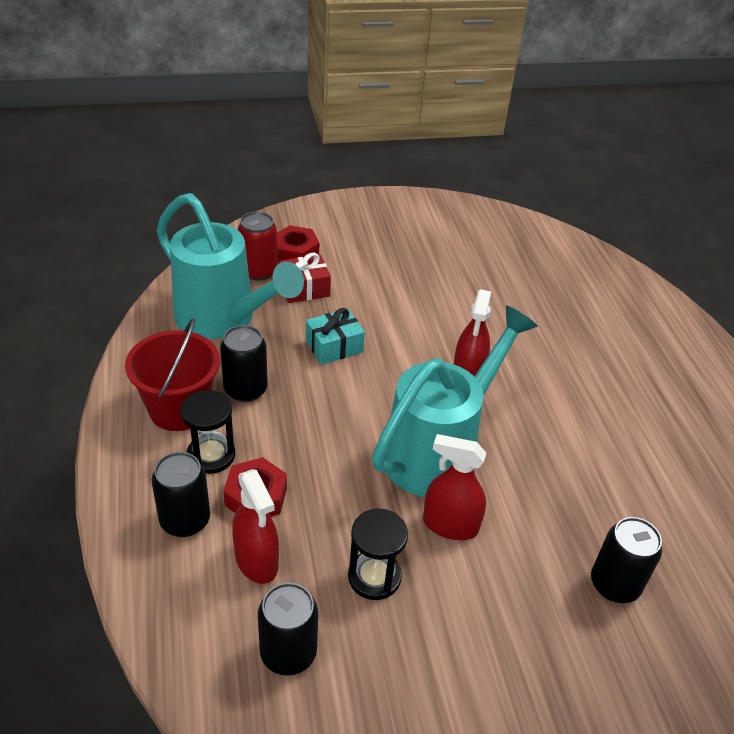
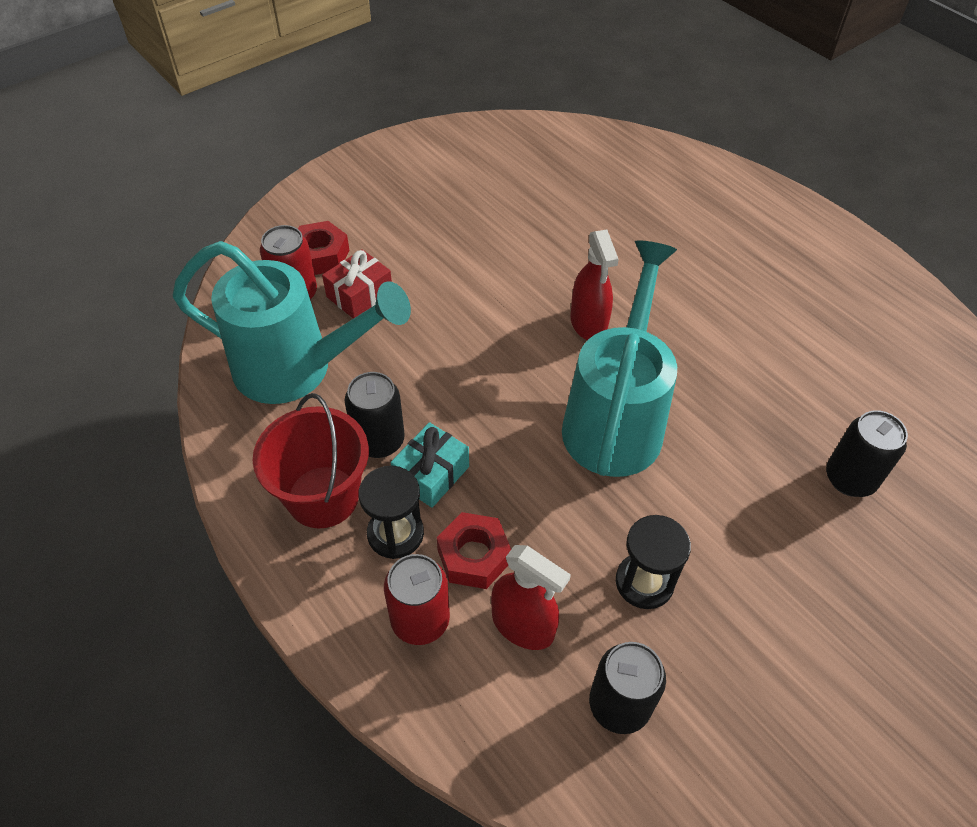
camera: 25 degrees left, 10 degrees up
(185, 520) = (420, 620): black can -> red can
(334, 346) = (437, 349): turquoise gift -> turquoise gift (431, 474)
(450, 525) = (676, 492): red spray bottle -> none

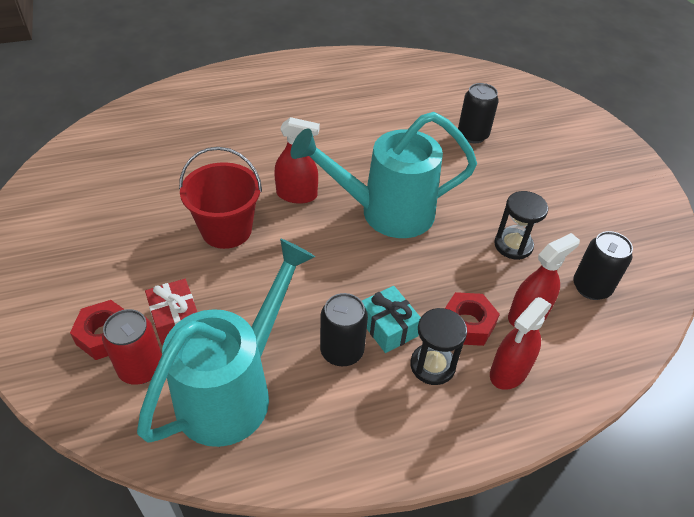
camera: 70 degrees left, 5 degrees down
(323, 497) = (380, 405): red bucket -> red bucket (226, 230)
(420, 620) = (509, 372): red can -> red spray bottle
(615, 420) = (386, 212): turquoise watering can -> turquoise watering can turned 45 degrees counterclockwise

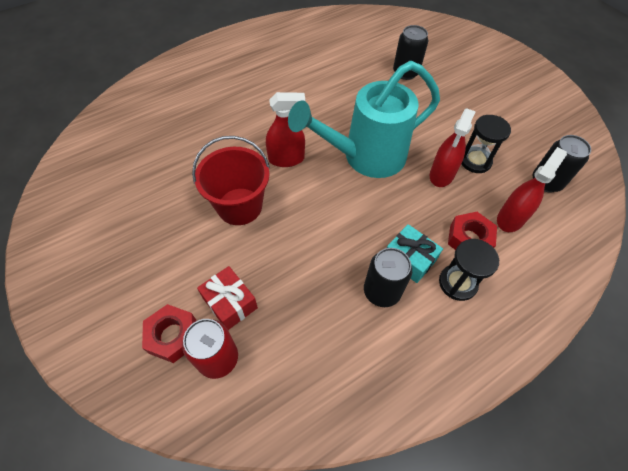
camera: 15 degrees left, 10 degrees up
(233, 390) = (307, 355): turquoise watering can -> none
(509, 372) = (516, 271): red spray bottle -> red spray bottle (441, 175)

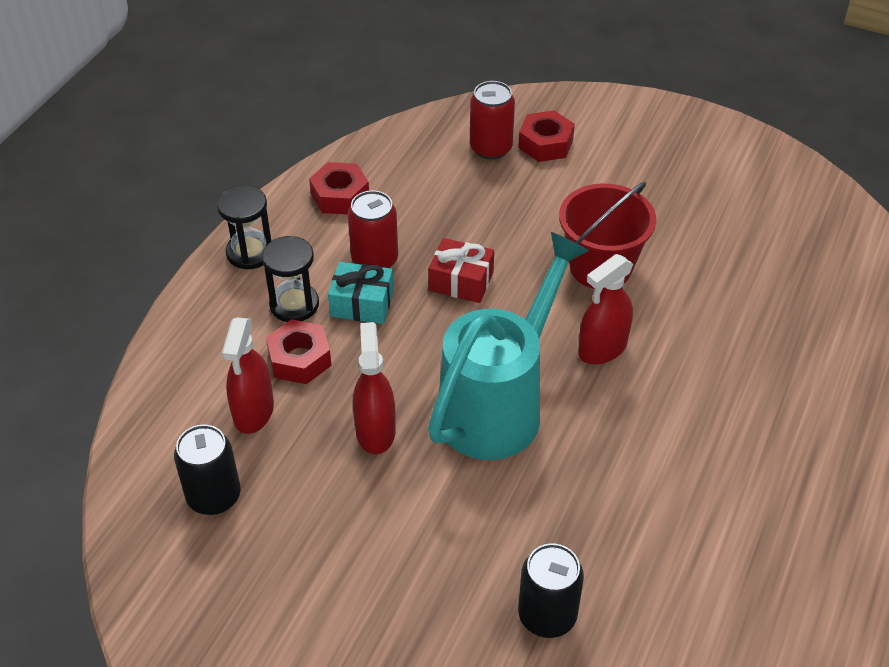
camera: 150 degrees right, 10 degrees down
(230, 303) = (519, 185): red gift -> red gift (461, 281)
(376, 376) = (340, 196): none -> red nut
(381, 291) = (375, 260): black can -> red can
(475, 161) = (335, 479): black hourglass -> black hourglass (250, 253)

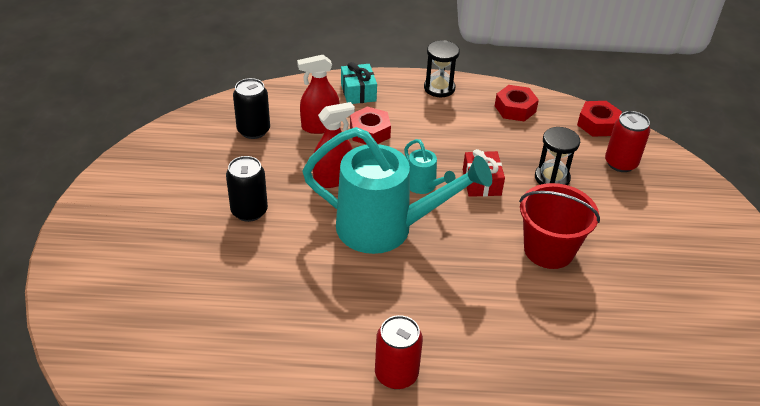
camera: 65 degrees right, 5 degrees down
(294, 304) = (410, 117): black hourglass -> black hourglass (552, 178)
(362, 304) = (430, 144): turquoise gift -> turquoise gift (358, 92)
(375, 260) = (471, 139): red can -> red can (396, 374)
(439, 340) = (423, 186): none -> turquoise watering can
(545, 143) = (651, 189): red nut -> red nut (597, 124)
(547, 615) = (229, 294): black can -> black can (249, 211)
(602, 348) = (469, 269): red spray bottle -> none

